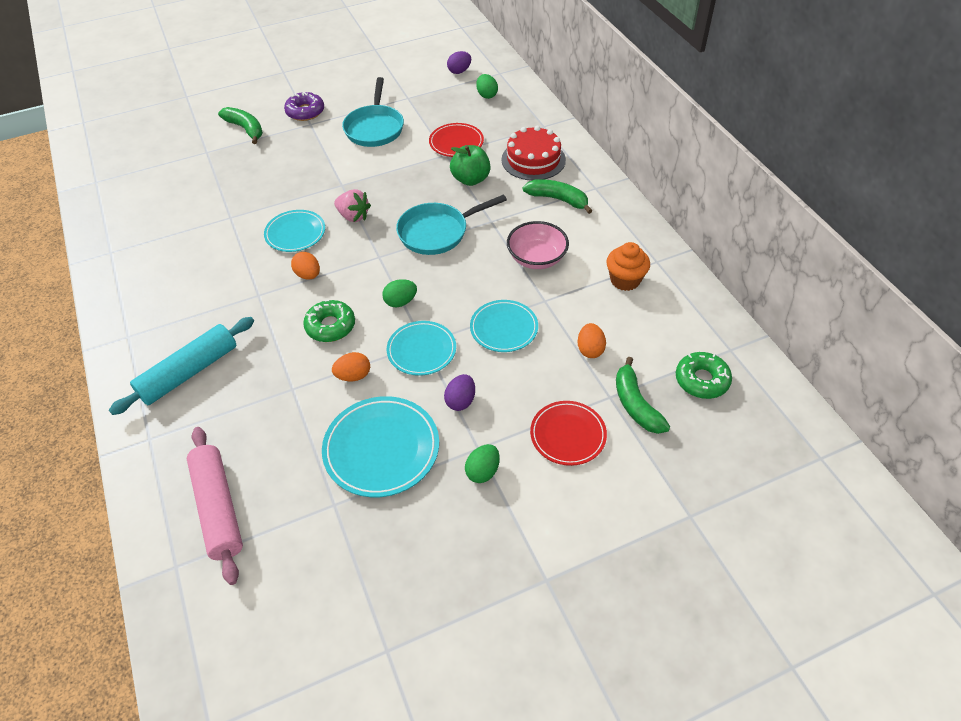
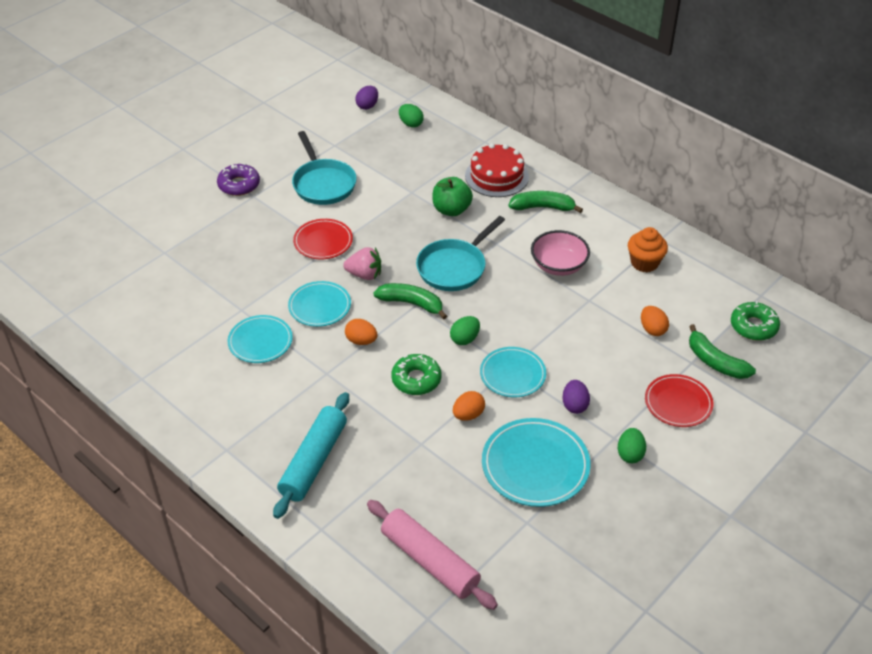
camera: 25 degrees left, 5 degrees down
(245, 129) = (188, 218): green banana -> green banana (411, 303)
(456, 142) = (413, 178): red plate -> red plate (323, 241)
(504, 328) = (570, 334): turquoise plate -> turquoise plate (260, 341)

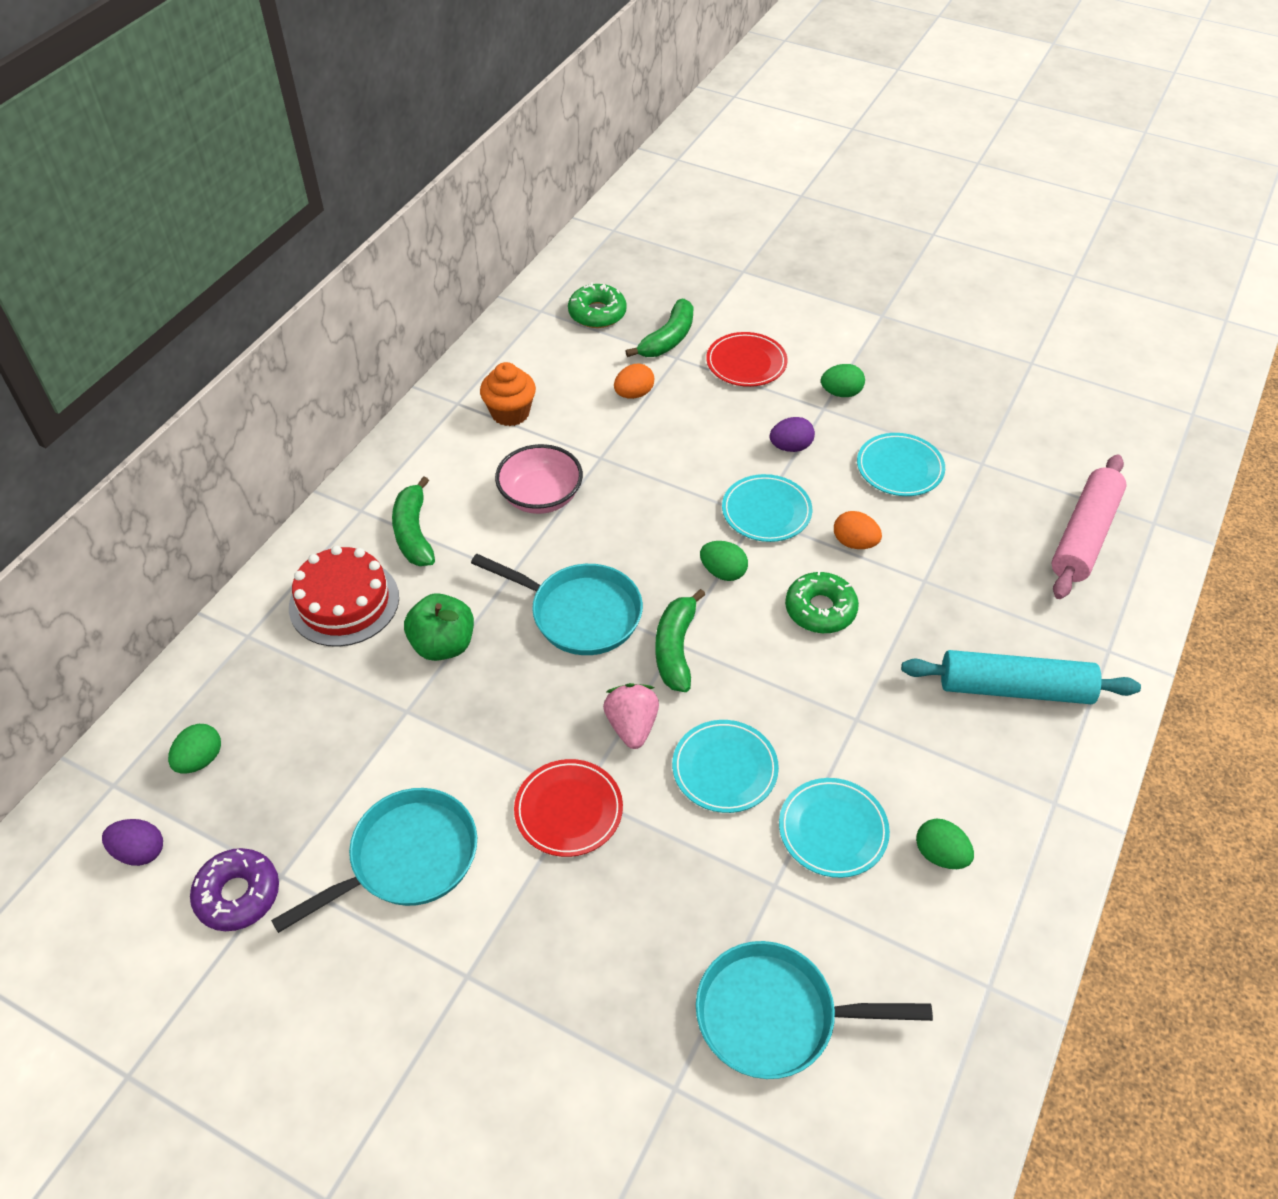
camera: 105 degrees left, 5 degrees up
(176, 293) = (775, 1015): none -> turquoise pan
(222, 383) = (940, 854): none -> green egg
(239, 185) = (437, 1018): purple donut -> purple donut (238, 894)
(361, 341) = (775, 692): orange egg -> none
(535, 465) = (899, 468): turquoise plate -> turquoise plate, size x0.66

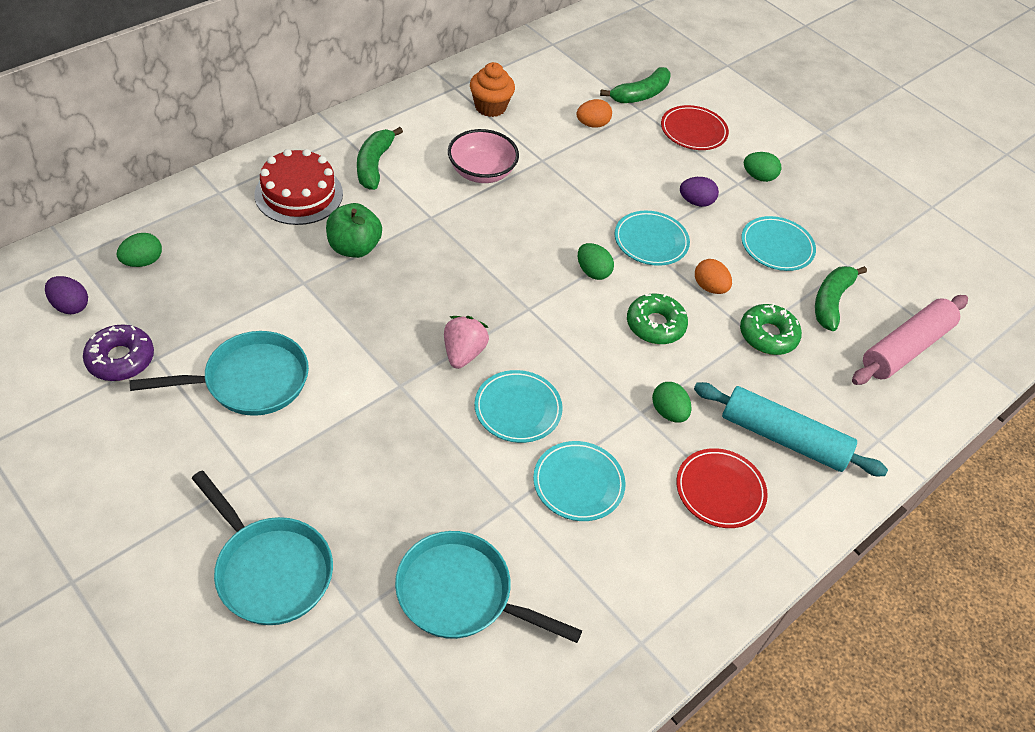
camera: 15 degrees right, 0 degrees up
(568, 810) = (384, 393): red plate -> red plate (720, 490)
(579, 613) = (467, 262): turquoise pan -> turquoise pan (270, 570)
(597, 313) = (595, 59): green donut -> green donut (768, 335)
(675, 649) = (526, 312): green banana -> green banana (831, 301)
(940, 854) = (654, 533): green egg -> green egg (668, 412)

